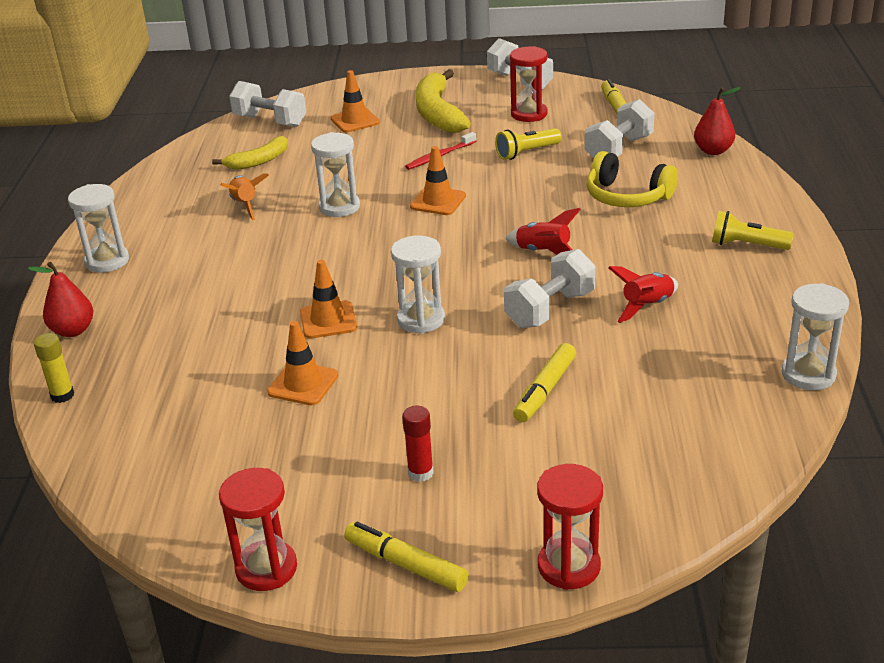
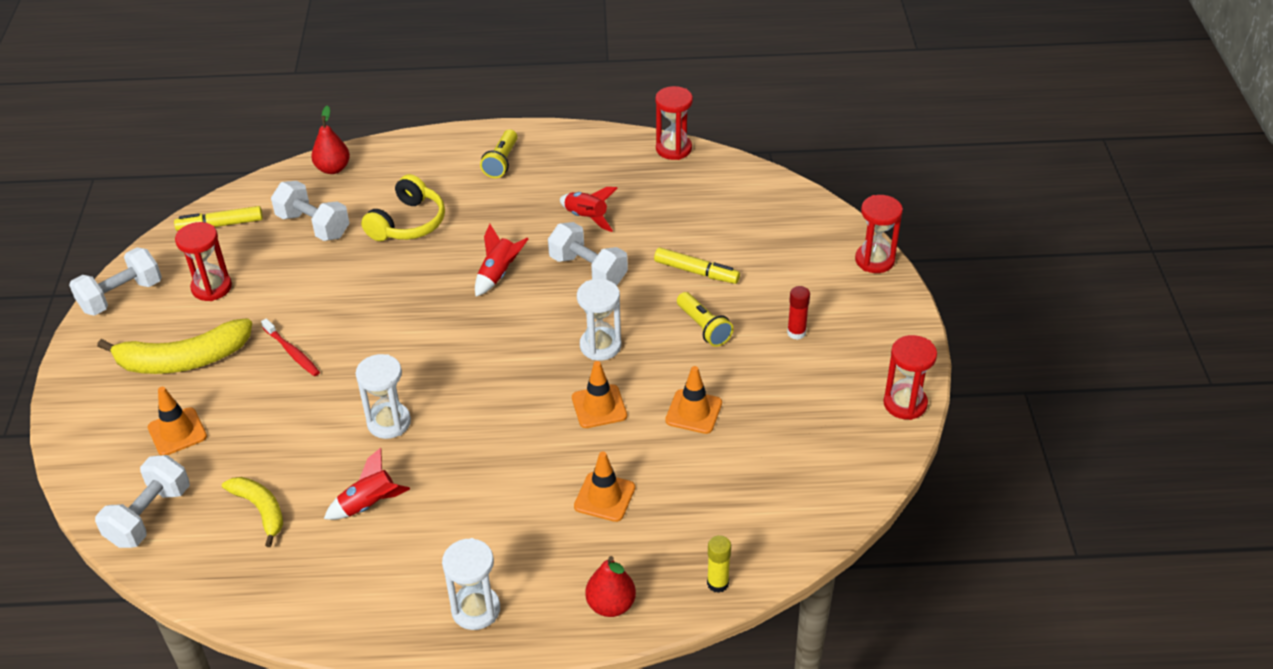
camera: 95 degrees left, 10 degrees up
(245, 205) = (369, 504): orange rocket -> red rocket
(406, 564) = (887, 333): yellow marker -> none
(438, 201) = (392, 347): orange traffic cone -> orange traffic cone (604, 497)
(527, 153) = (302, 287): yellow flashlight -> yellow flashlight (703, 327)
(808, 374) = (673, 149): white hourglass -> red hourglass

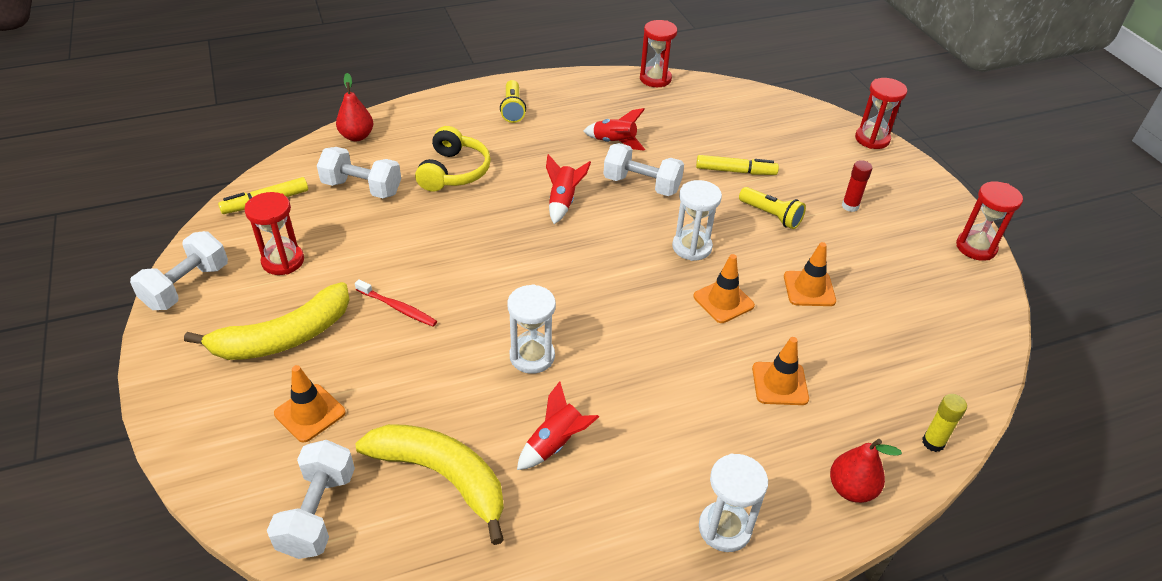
camera: 20 degrees left, 0 degrees up
(260, 510) = (442, 476): yellow banana -> yellow banana, size x1.68

